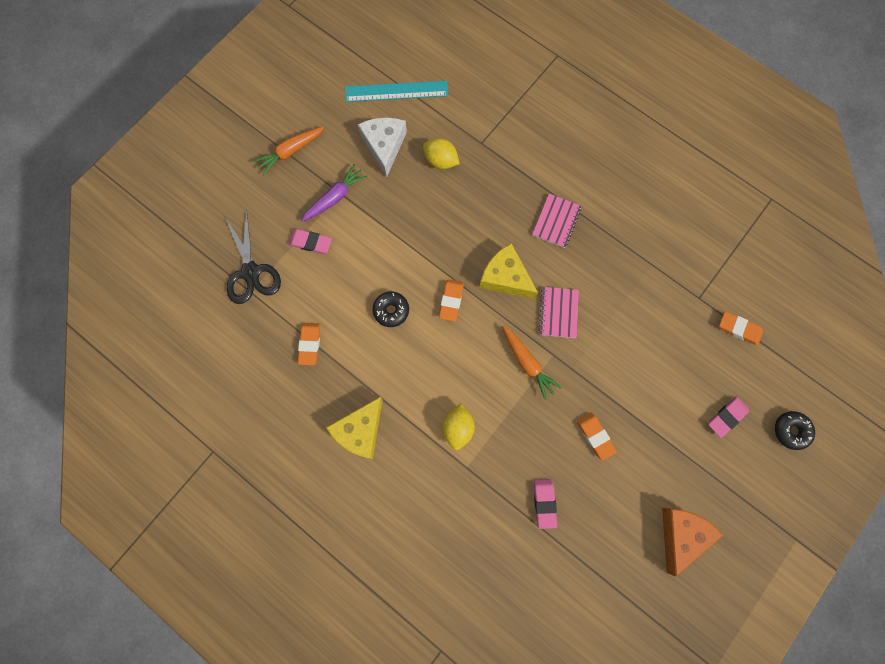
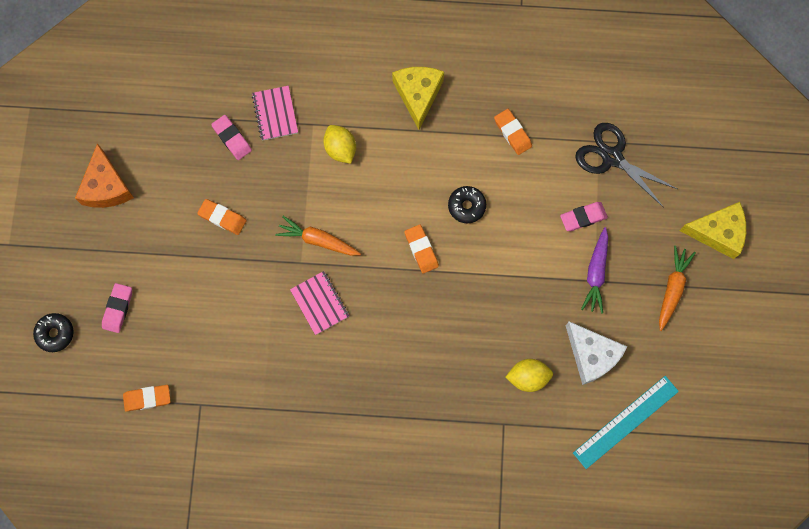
camera: 145 degrees right, 0 degrees up
(505, 277) = (388, 303): yellow cheese -> yellow cheese (717, 232)
(556, 221) = (378, 390): pink notebook -> pink notebook (275, 114)

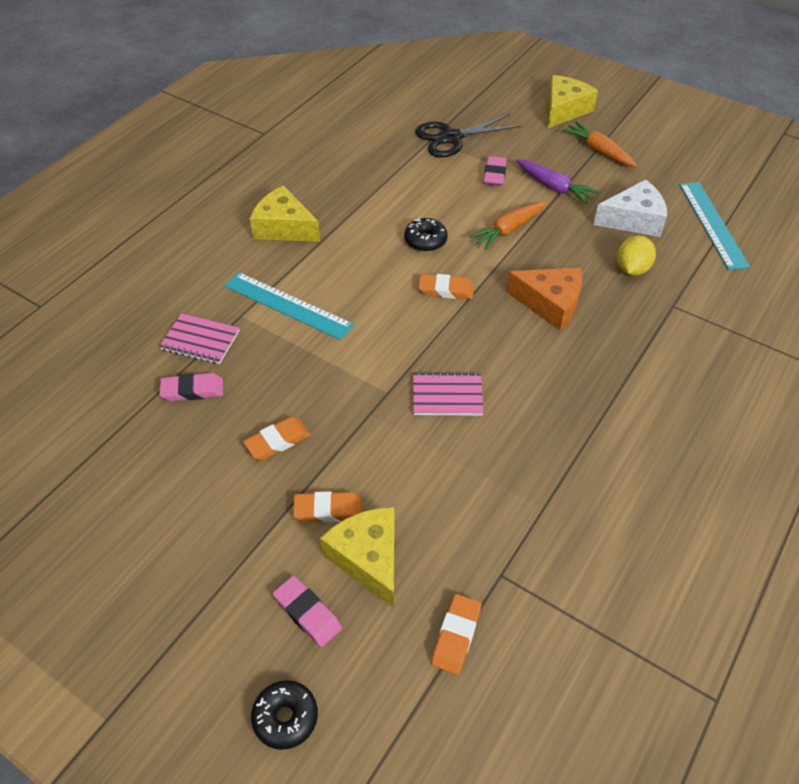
camera: 60 degrees left, 25 degrees down
(106, 186) = (134, 547): orange cheese -> orange cheese (550, 303)
(170, 322) = (368, 558): none -> yellow cheese
(318, 240) = (373, 366): orange carrot -> orange carrot (509, 229)
(340, 149) = (287, 305): yellow lemon -> turquoise ruler
(512, 133) = (378, 184): orange eraser -> orange eraser (328, 510)

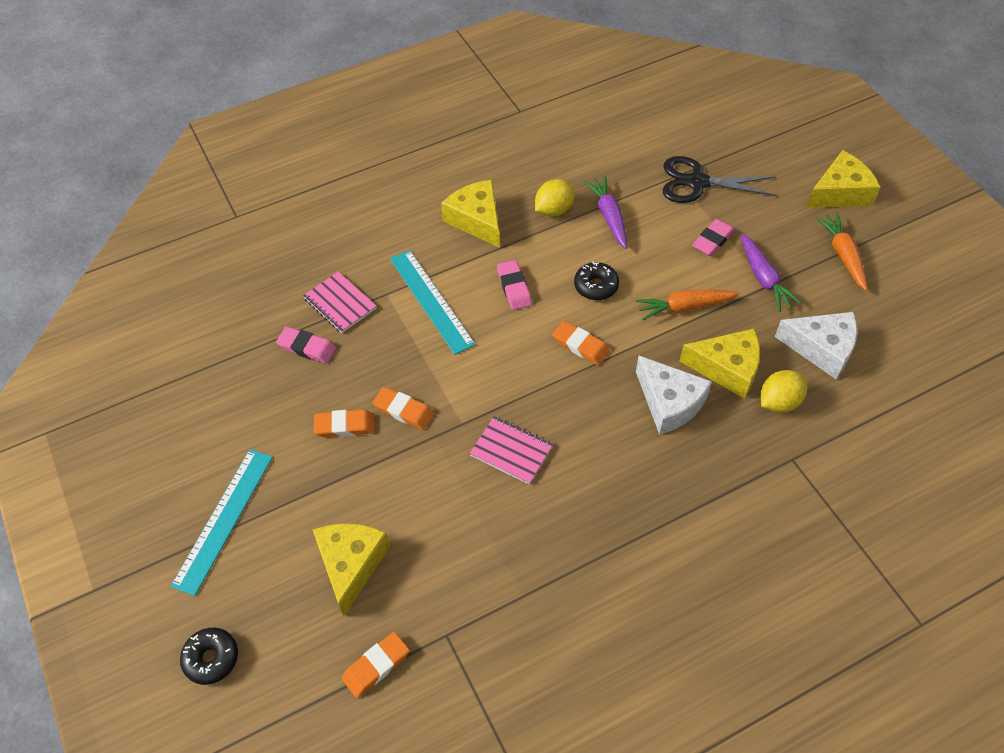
camera: 30 degrees right, 5 degrees up
(307, 613) = (277, 585): pink eraser -> pink eraser (514, 287)
(328, 510) = (346, 507): orange eraser -> orange eraser (403, 411)
(347, 197) = (554, 210): none -> yellow lemon
(398, 186) = (609, 216): none -> purple carrot
(550, 303) = (669, 403): orange cheese -> white cheese
(575, 261) = (727, 368): none -> yellow cheese
(712, 224) = (905, 389): turquoise ruler -> turquoise ruler (223, 519)

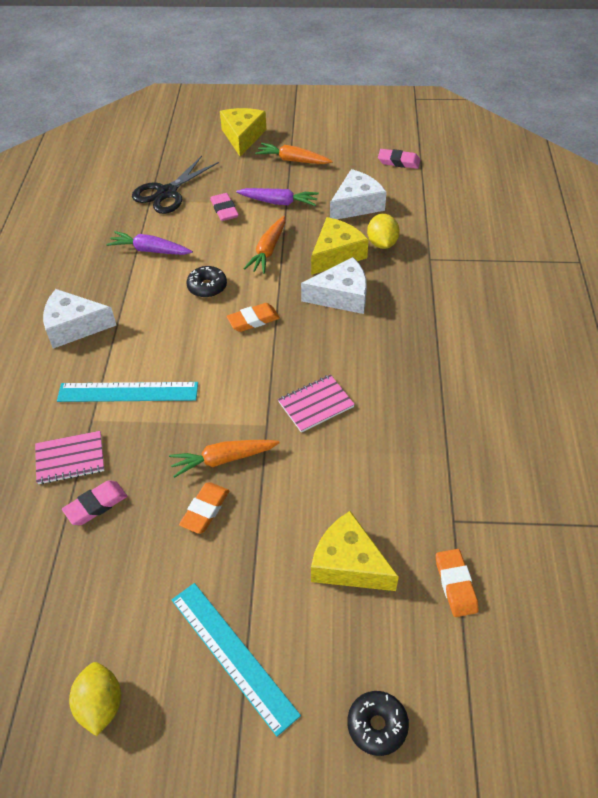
camera: 60 degrees left, 5 degrees down
(403, 411) = (223, 459): orange eraser -> orange carrot
(476, 220) = (74, 326): yellow cheese -> white cheese
(514, 287) = (164, 334): pink eraser -> pink eraser (398, 162)
(554, 210) = (112, 277): yellow lemon -> yellow lemon (100, 705)

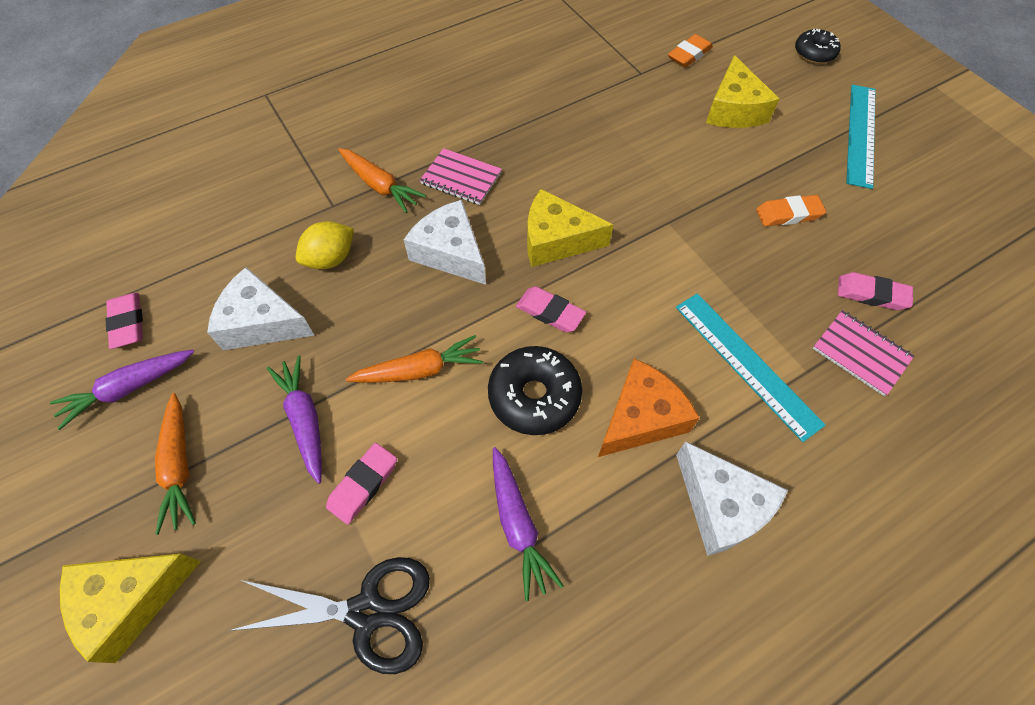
camera: 125 degrees left, 10 degrees up
(100, 705) = (972, 181): yellow lemon -> none
(150, 323) = (641, 417): none -> orange cheese
(207, 287) = (534, 396): black donut -> black donut, size x1.54
(223, 459) = (733, 231): orange carrot -> orange carrot (380, 185)
(253, 320) = (550, 312): orange eraser -> pink eraser
(316, 404) = (613, 199): pink notebook -> pink notebook (461, 178)
(336, 254) = (380, 293): yellow cheese -> yellow cheese (556, 240)
(353, 154) = (129, 388): none -> purple carrot

